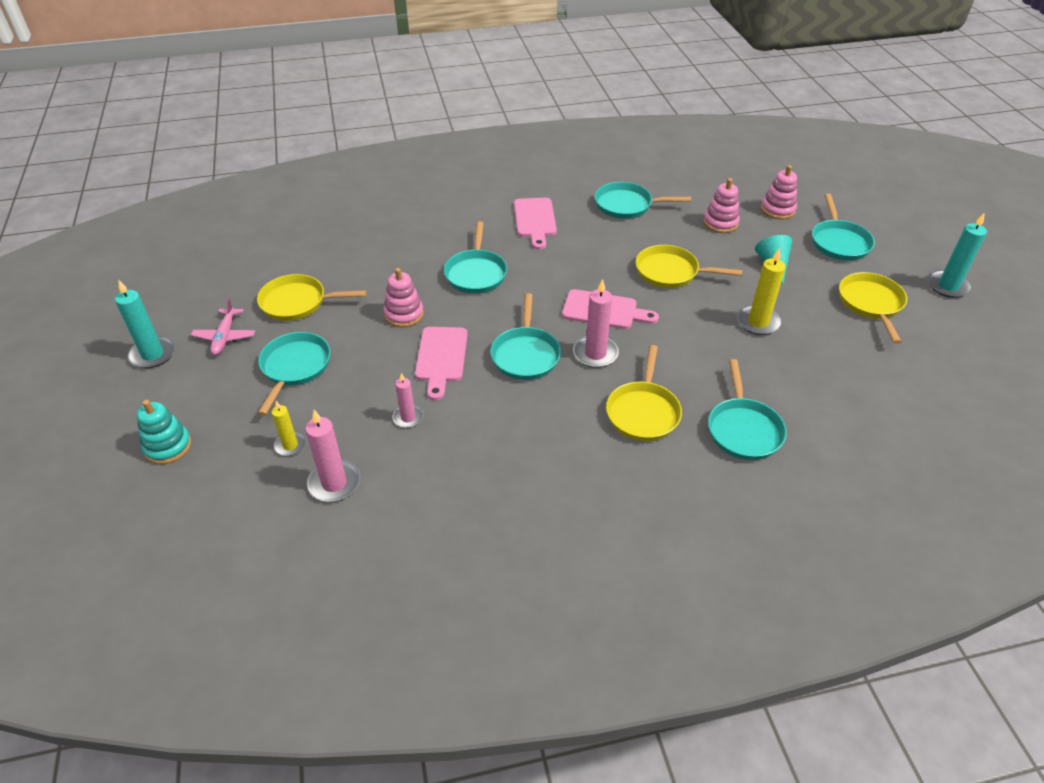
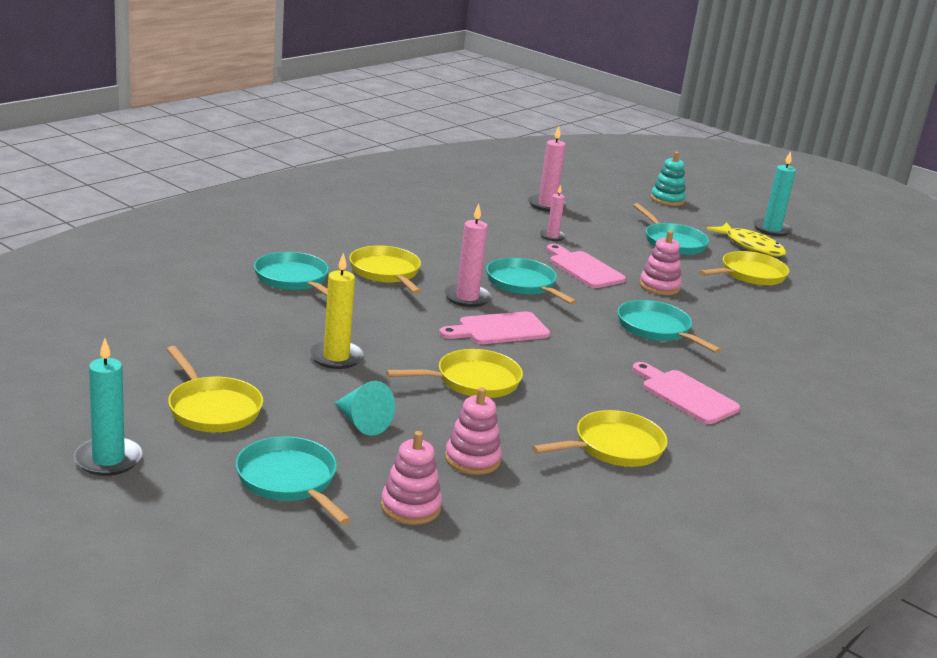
camera: 140 degrees right, 20 degrees down
(225, 337) = (751, 246): pink plane -> yellow fish
(290, 445) = (601, 212): yellow candle -> none
(627, 205) = (613, 447): turquoise pan -> yellow pan

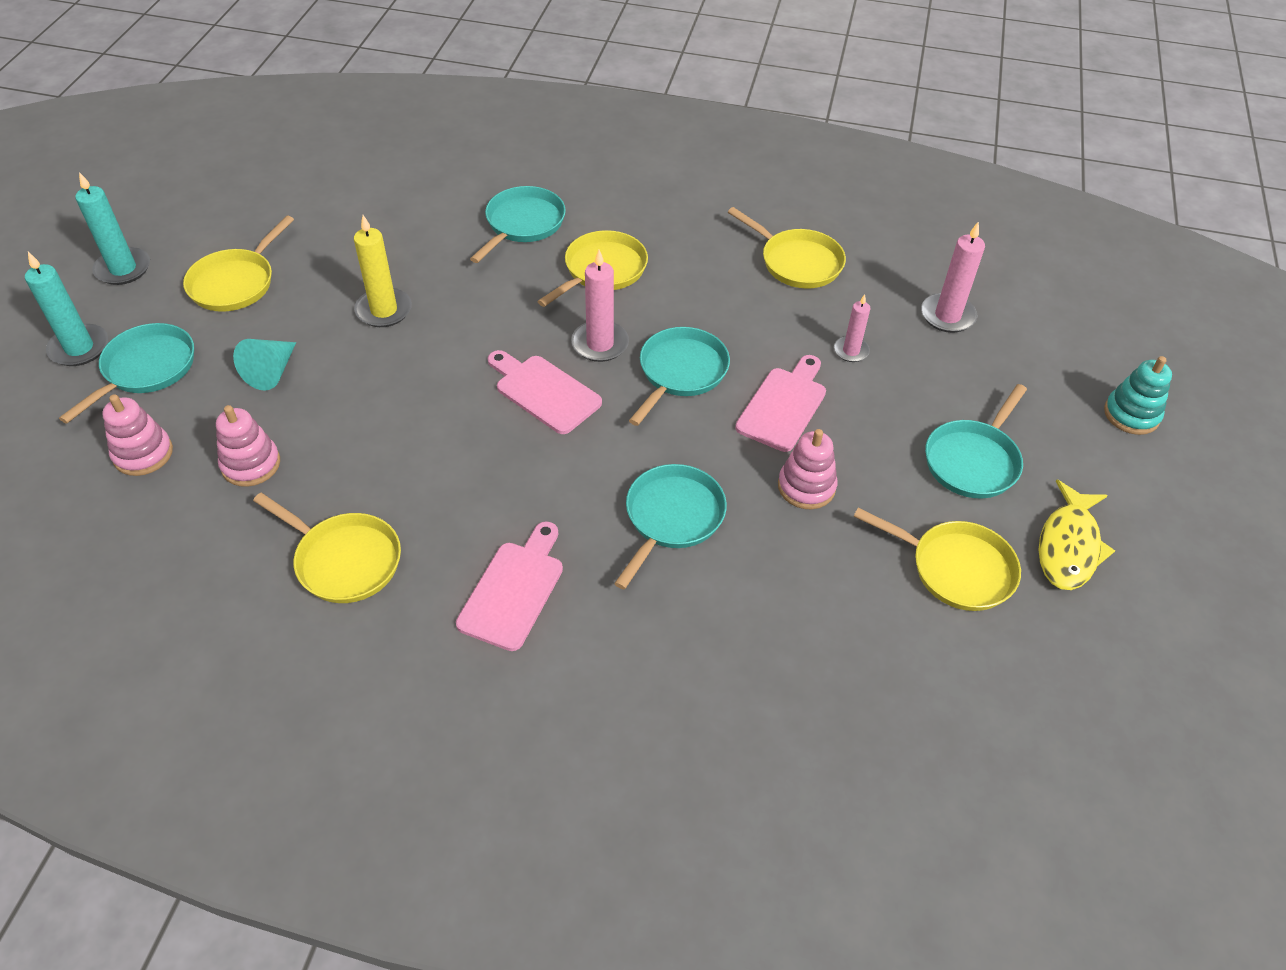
camera: 65 degrees right, 25 degrees up
(472, 381) = (408, 412): yellow pan -> yellow pan (797, 262)
(771, 229) = (1173, 555): turquoise candle -> turquoise candle (79, 348)

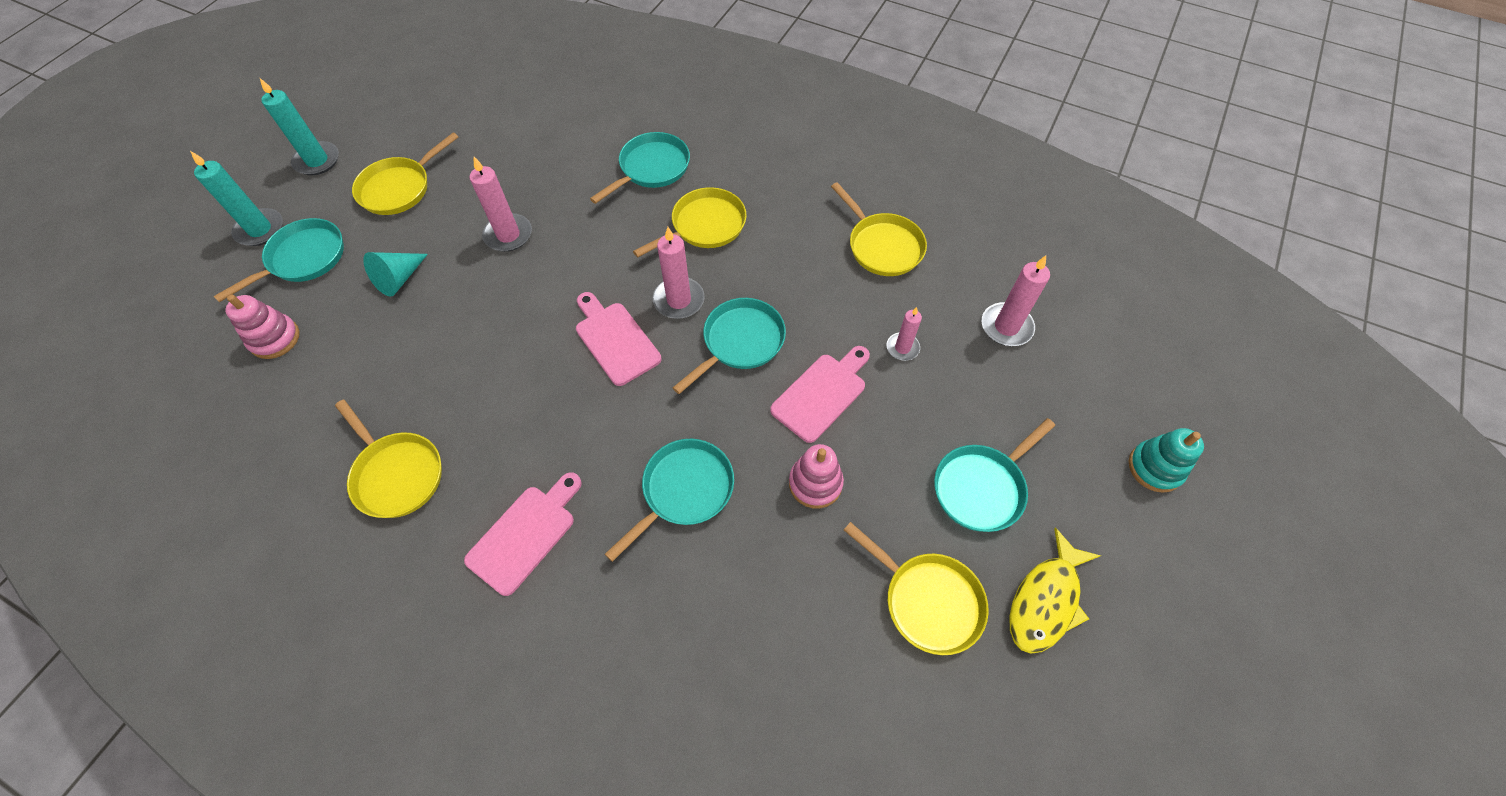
camera: 15 degrees right, 10 degrees up
(251, 464) = (354, 365): pink stacking toy -> none
(384, 310) = (508, 235): yellow candle -> pink candle

